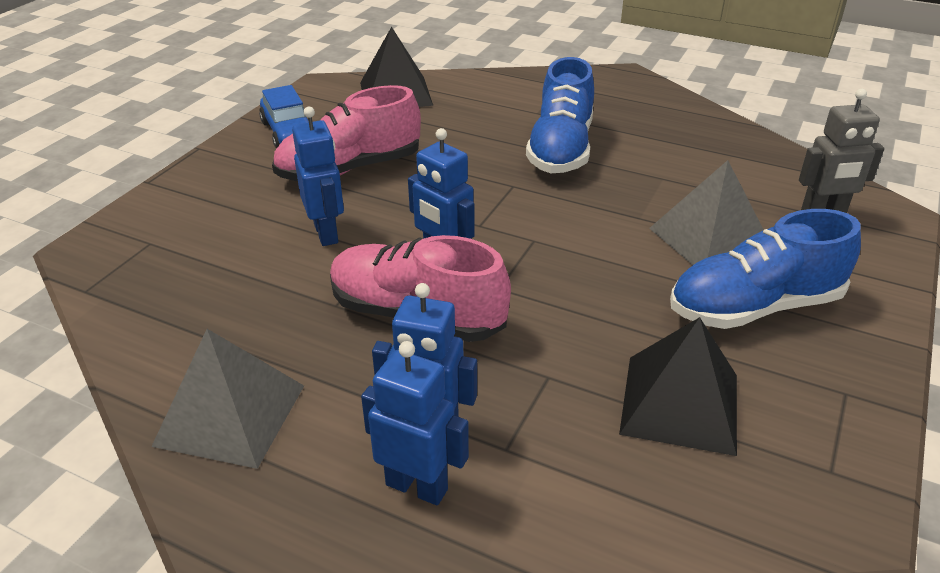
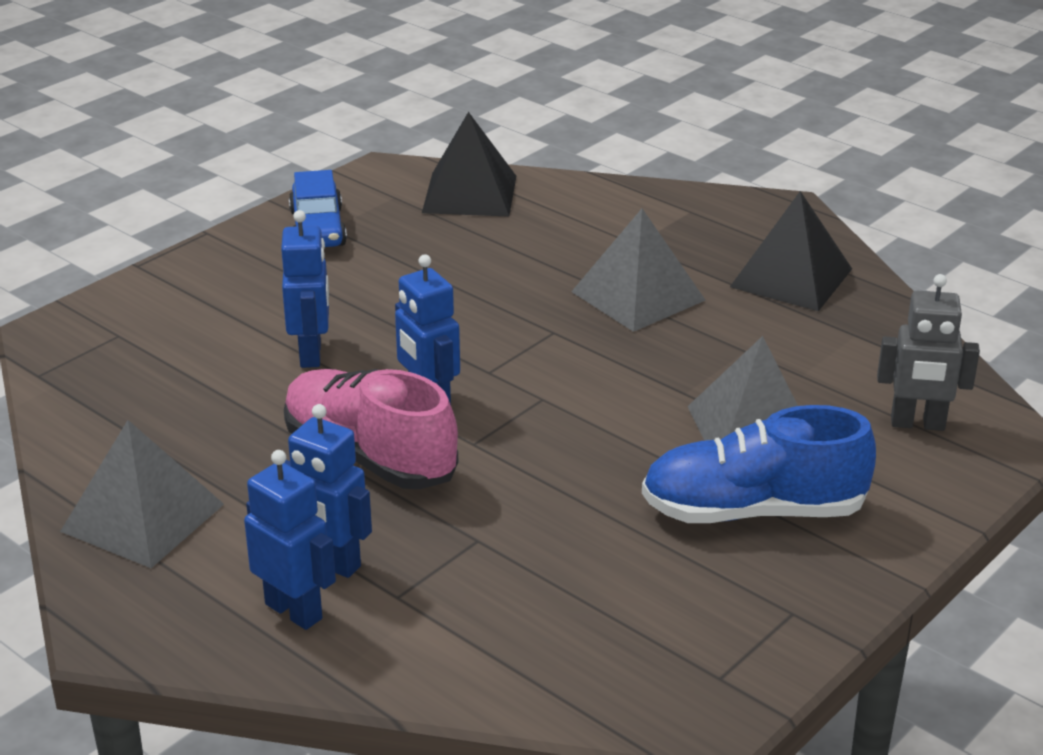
camera: 15 degrees right, 5 degrees down
(349, 169) = (369, 284): pink shoe -> none
(561, 149) = (638, 296): blue shoe -> grey pyramid
(679, 403) = (601, 589): black pyramid -> black pyramid (791, 277)

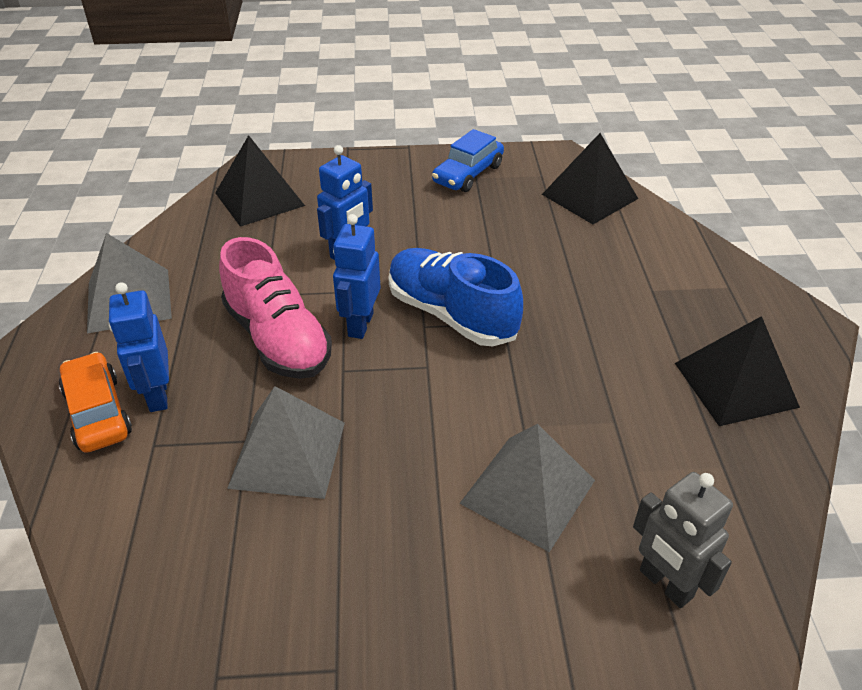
camera: 45 degrees right, 10 degrees up
(120, 358) = (259, 199): none -> black pyramid
(294, 611) = (98, 412): blue robot -> orange car
(369, 456) = (278, 339): pink shoe -> pink shoe turned 150 degrees clockwise
(638, 296) = (596, 330): grey pyramid -> grey pyramid (287, 454)
(753, 511) = (431, 558): blue shoe -> blue shoe (451, 314)

